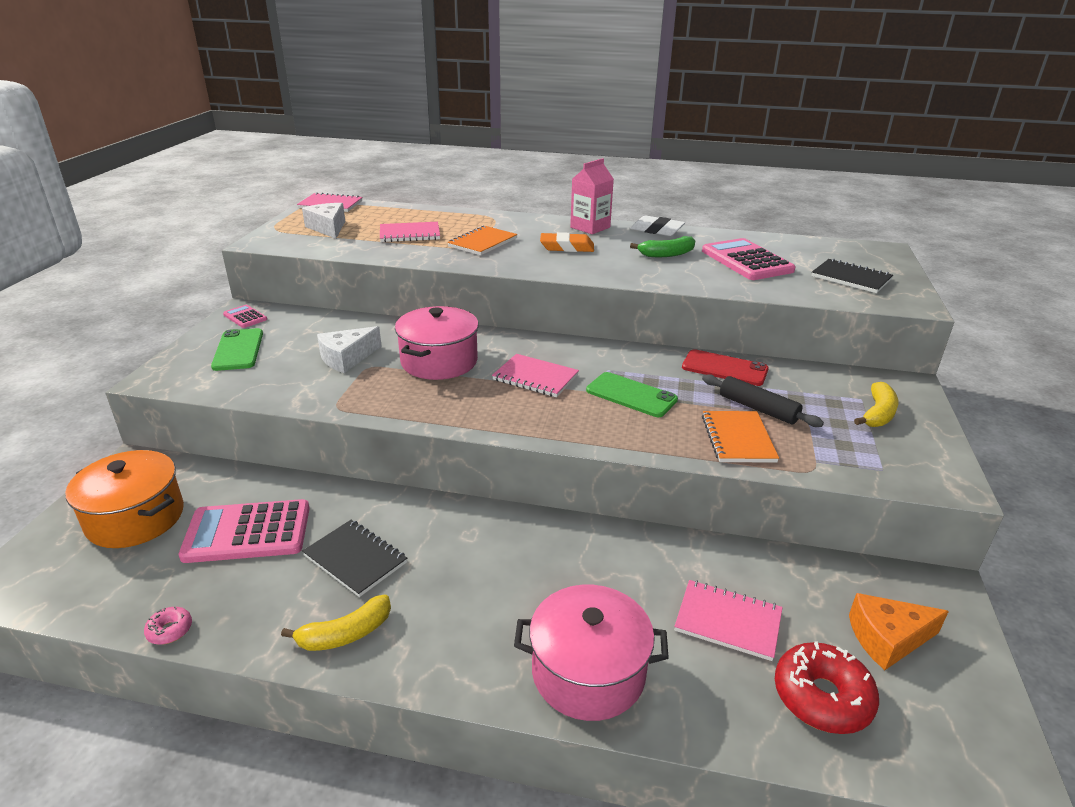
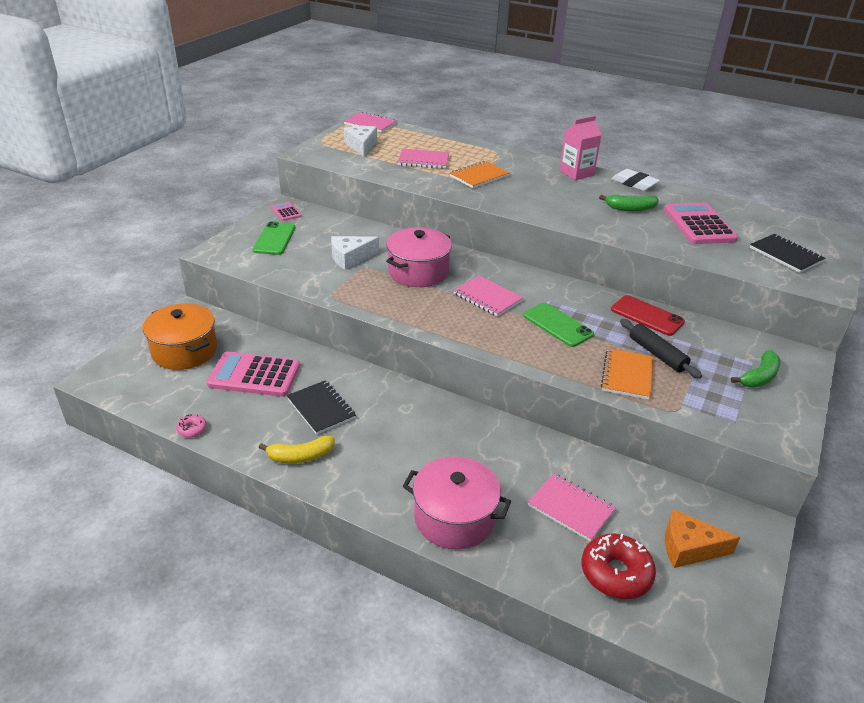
camera: 15 degrees right, 5 degrees up
(567, 247) = (547, 190): orange eraser -> none
(878, 414) = (759, 377): yellow banana -> green banana

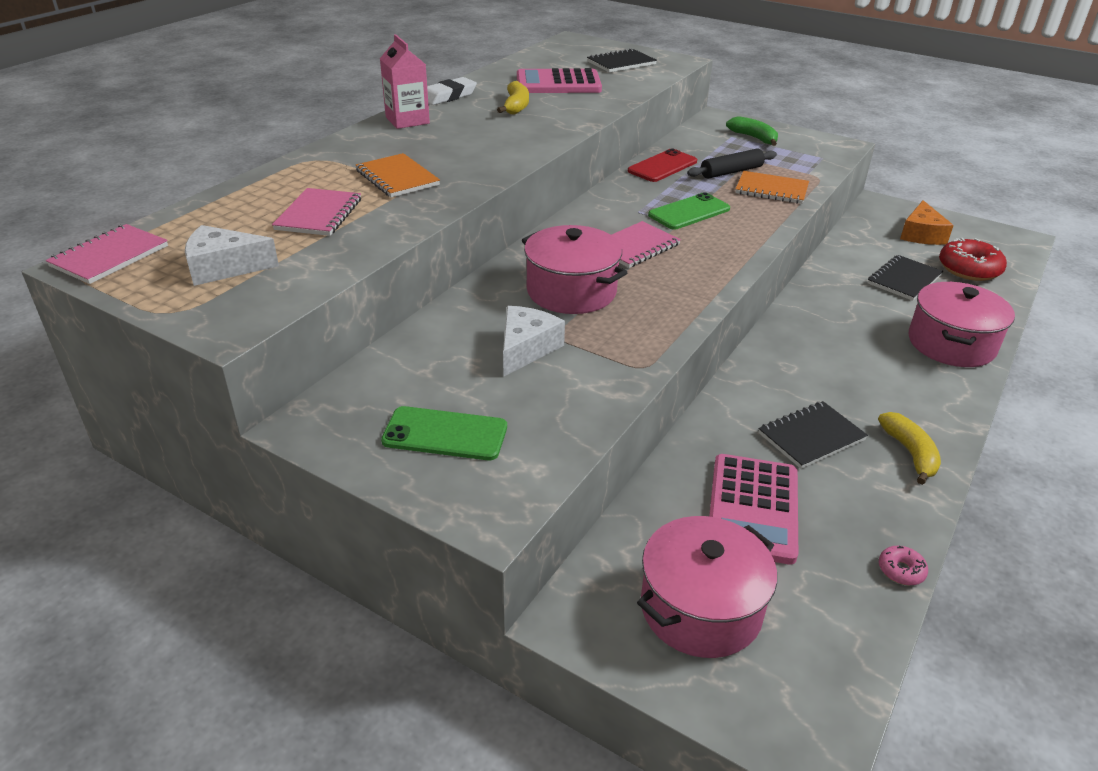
camera: 85 degrees left, 0 degrees up
(184, 351) = (701, 608): orange pot -> pink pot
(286, 212) = (334, 424): pink calculator -> none
(350, 258) = (526, 348): white cheese -> white cheese turned 135 degrees counterclockwise
(571, 508) = (904, 280): pink notebook -> black notebook
(630, 208) = (516, 106): green banana -> yellow banana

